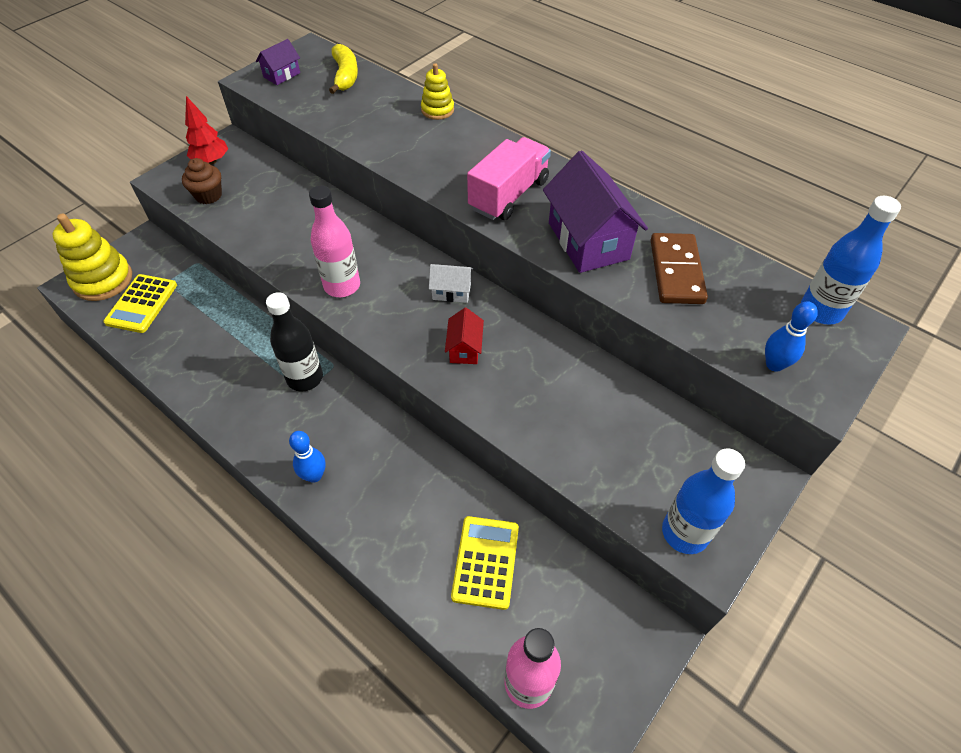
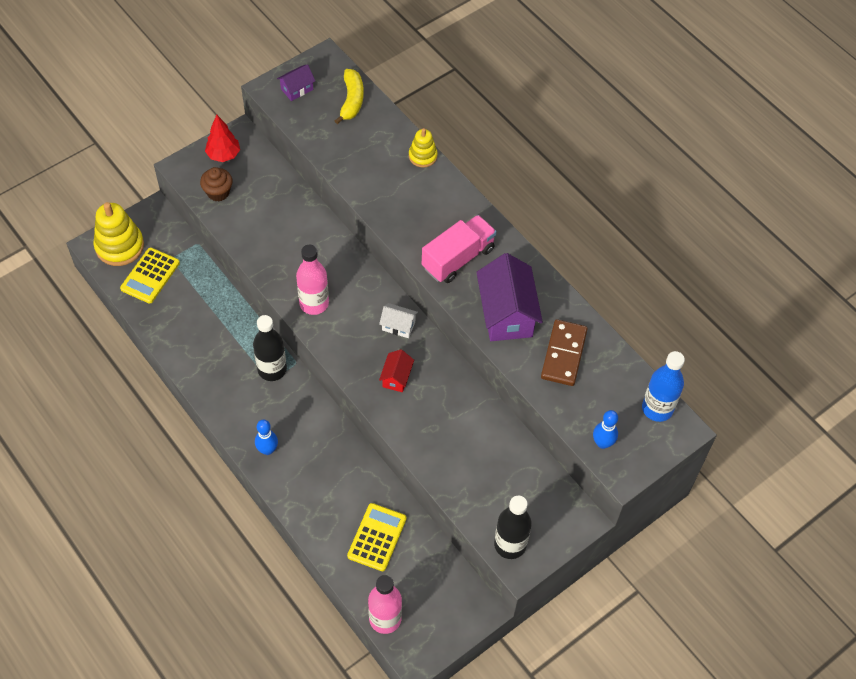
camera: 10 degrees right, 5 degrees up
(685, 533) = (510, 544): blue bottle -> black bottle

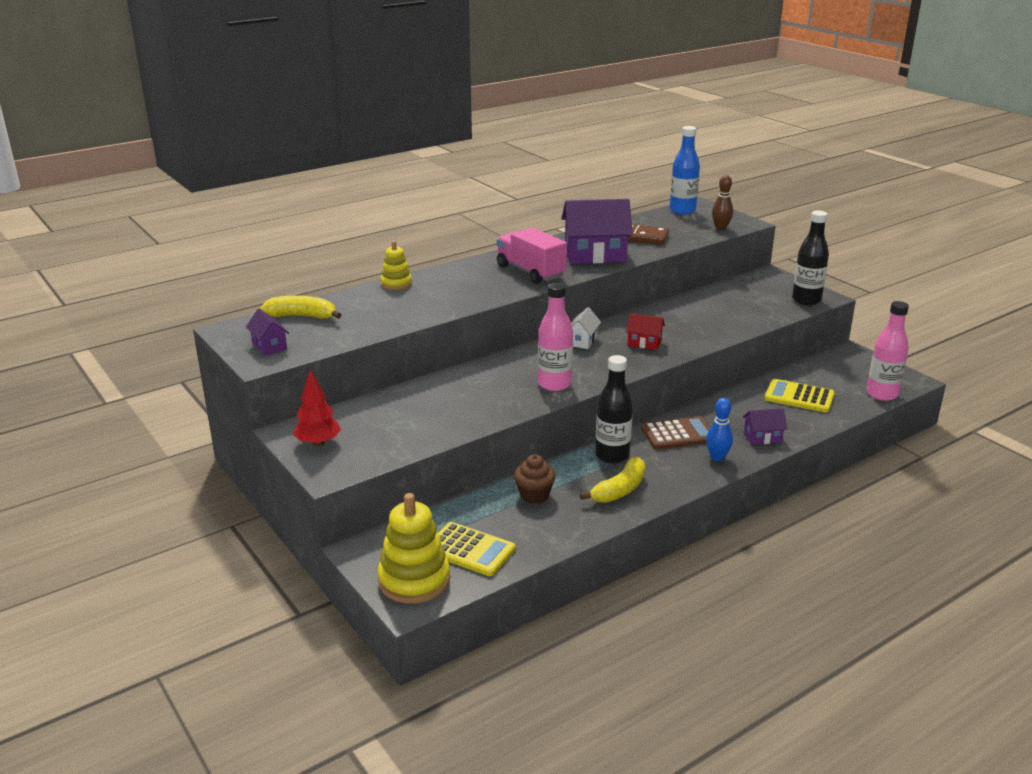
camera: 85 degrees left, 30 degrees down
(218, 192) = (380, 446): brown cupcake -> brown cupcake (534, 495)
(221, 373) = (620, 490): none -> yellow banana
(300, 491) = (762, 437): none -> purple house
(306, 423) = (678, 434): none -> brown calculator
(602, 443) = (720, 228): blue bowling pin -> brown bowling pin

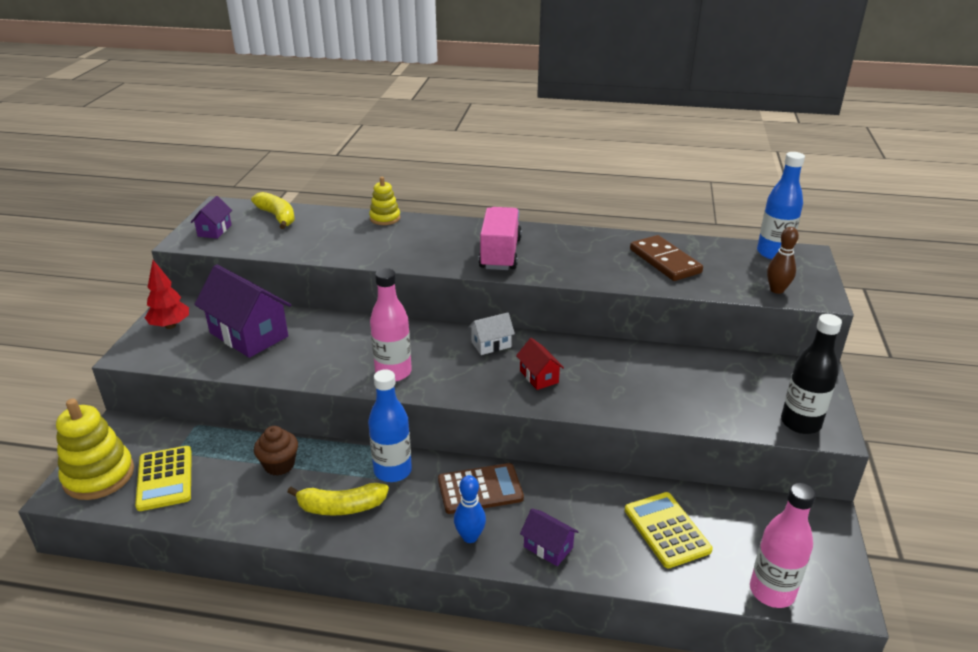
camera: 45 degrees right, 5 degrees up
(595, 255) = (587, 263): purple house -> purple house (249, 334)
(612, 455) = (393, 471): black bottle -> blue bottle
(678, 434) = (480, 489): brown calculator -> brown calculator turned 45 degrees counterclockwise

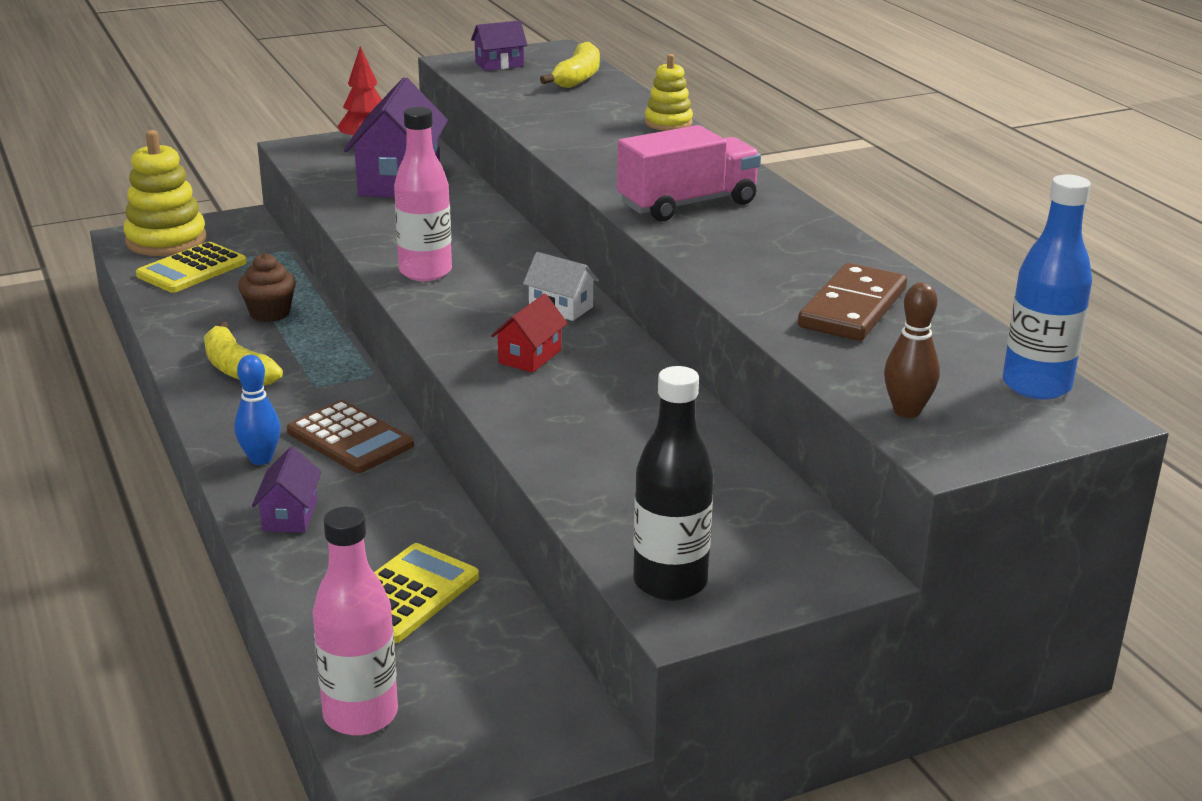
camera: 55 degrees right, 5 degrees down
(393, 471) = (326, 376): blue bottle -> none

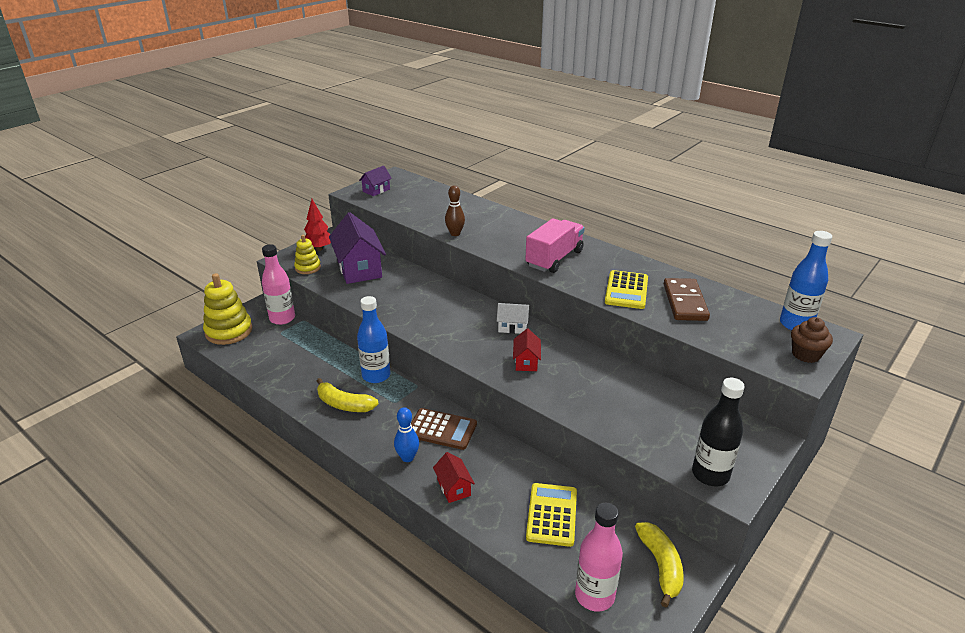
camera: 25 degrees left, 5 degrees up
(192, 269) = (261, 346): yellow calculator -> yellow calculator (626, 290)
(270, 313) = (330, 363): brown cupcake -> brown cupcake (805, 354)
(290, 515) = (454, 488): purple house -> red house
(322, 345) = (376, 375): none -> blue bottle
(425, 272) = (427, 324): pink bottle -> pink bottle (282, 318)
(578, 78) = (424, 191): yellow banana -> yellow banana (660, 566)
(668, 123) = (495, 210): yellow stacking toy -> yellow stacking toy (308, 268)
(906, 411) = (764, 355): brown bowling pin -> brown bowling pin (455, 233)

